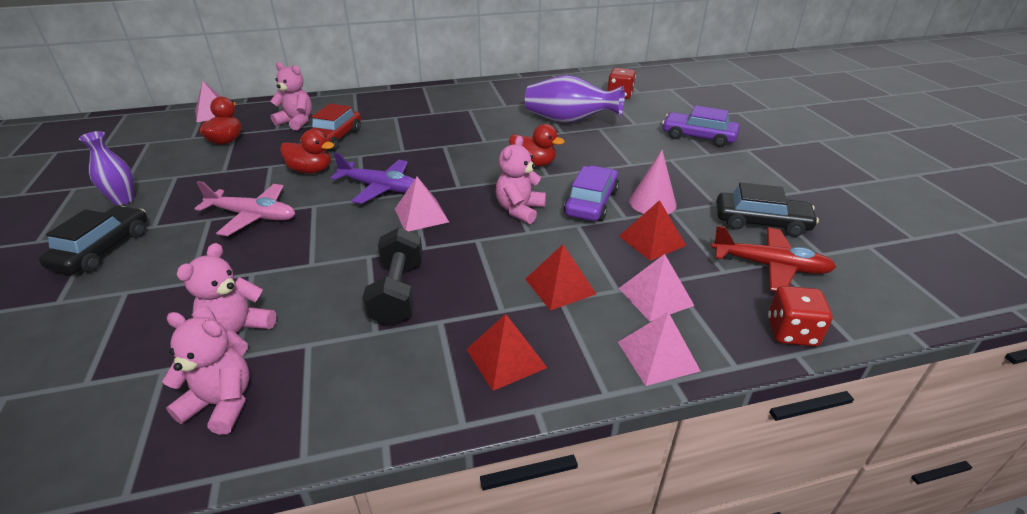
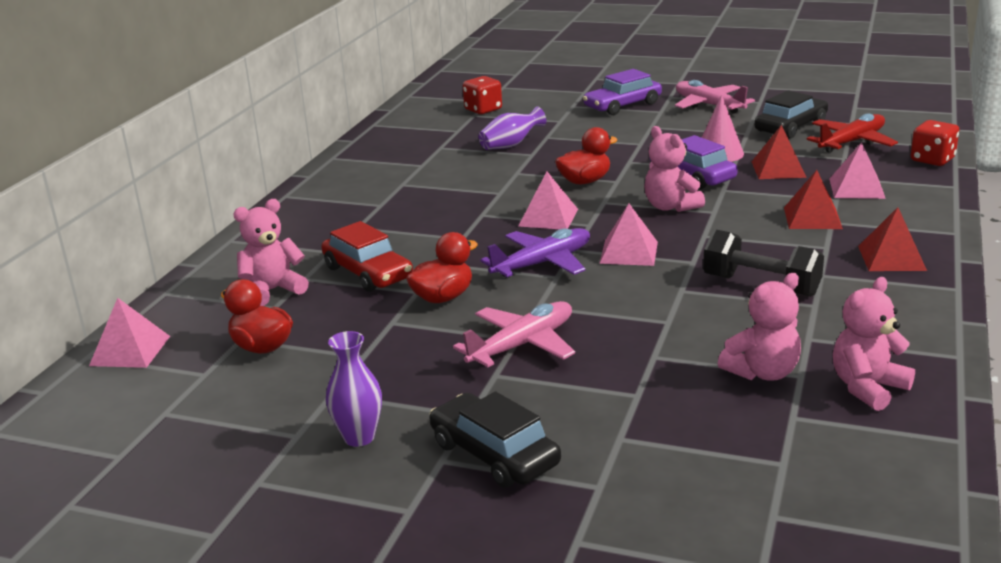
camera: 55 degrees left, 10 degrees down
(237, 333) = (762, 372): pink teddy bear -> pink teddy bear turned 90 degrees counterclockwise
(569, 121) = (511, 145): purple vase -> purple vase, size x0.59
(658, 356) = (927, 206): pink pyramid -> pink pyramid (548, 217)
(753, 170) = (709, 105): none -> pink plane

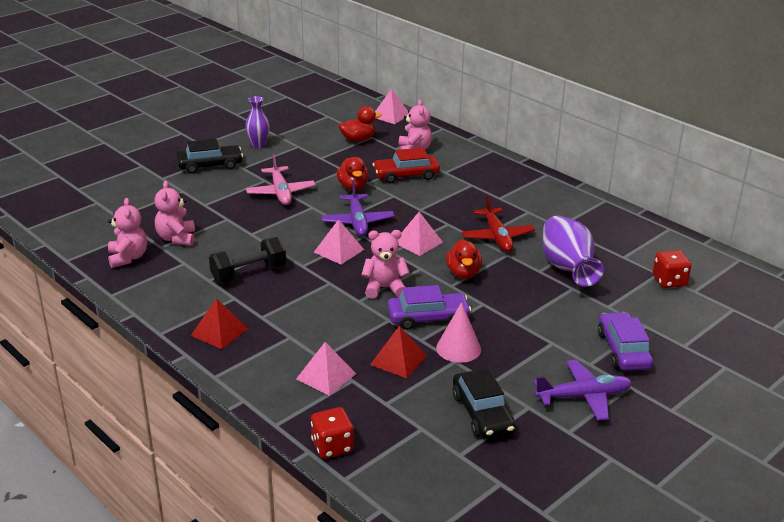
camera: 115 degrees right, 5 degrees up
(511, 145) = (567, 268): purple vase -> purple vase, size x1.69
(709, 105) = (583, 396): pink plane -> purple plane
(812, 218) = (304, 332): red pyramid -> none
(851, 142) = (414, 426): red plane -> red plane (497, 237)

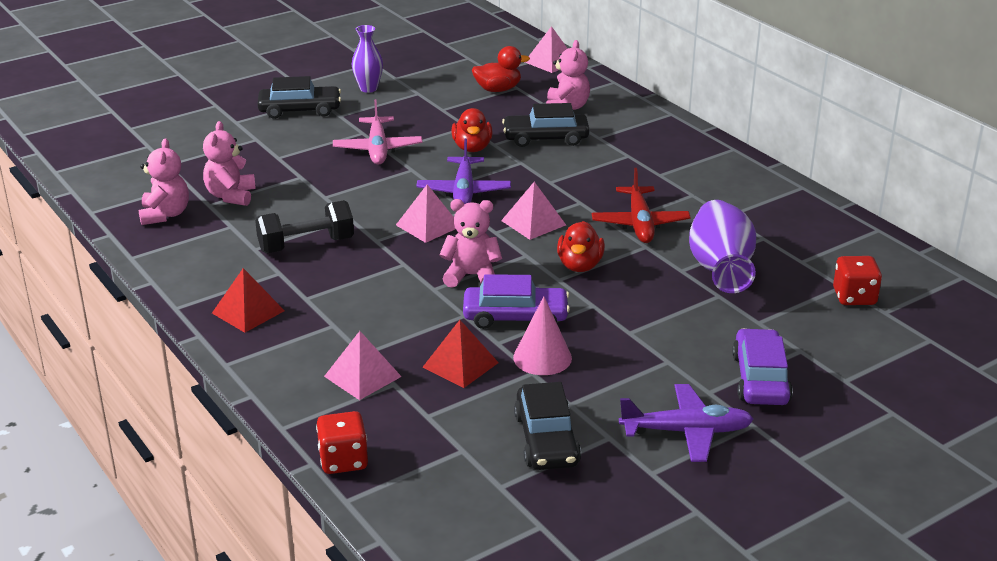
camera: 10 degrees right, 0 degrees up
(406, 175) = (545, 138): red car -> black car

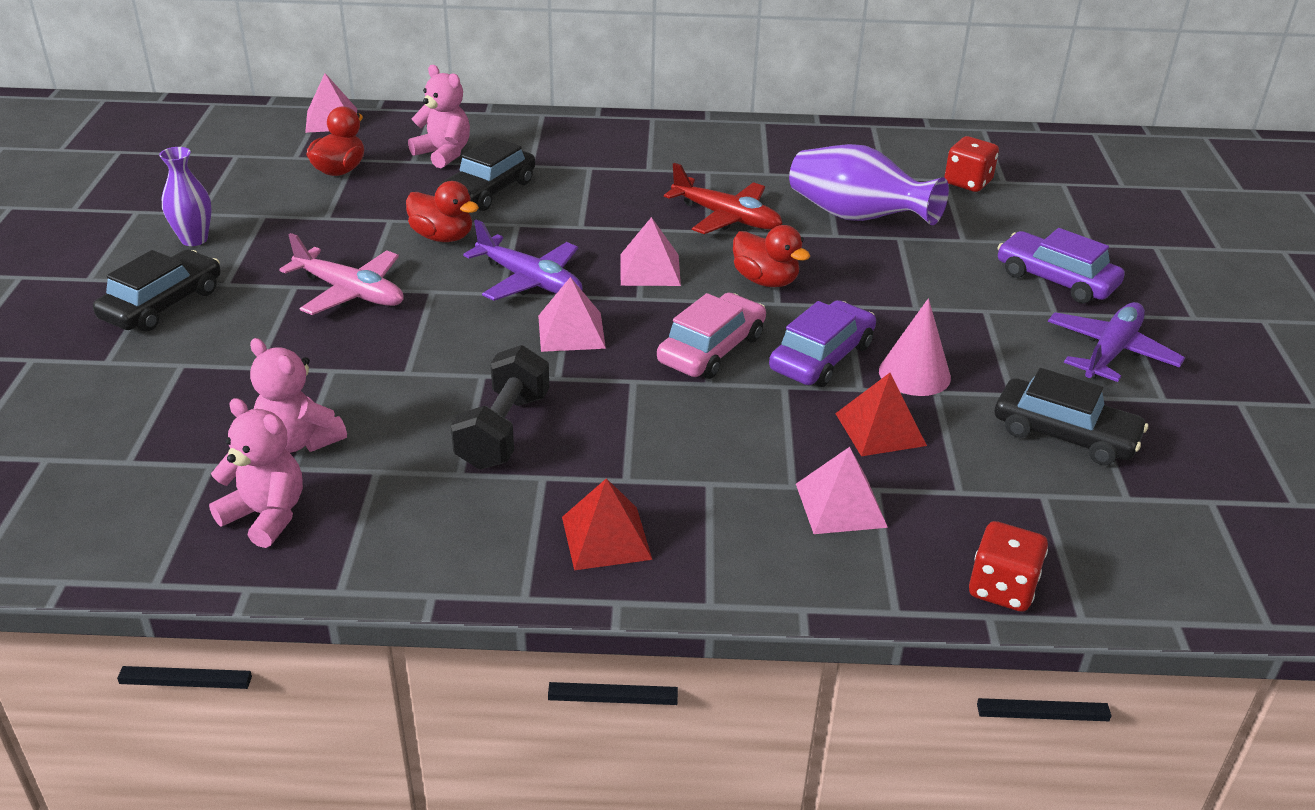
camera: 55 degrees left, 5 degrees up
(471, 276) = (711, 349): pink teddy bear -> pink car

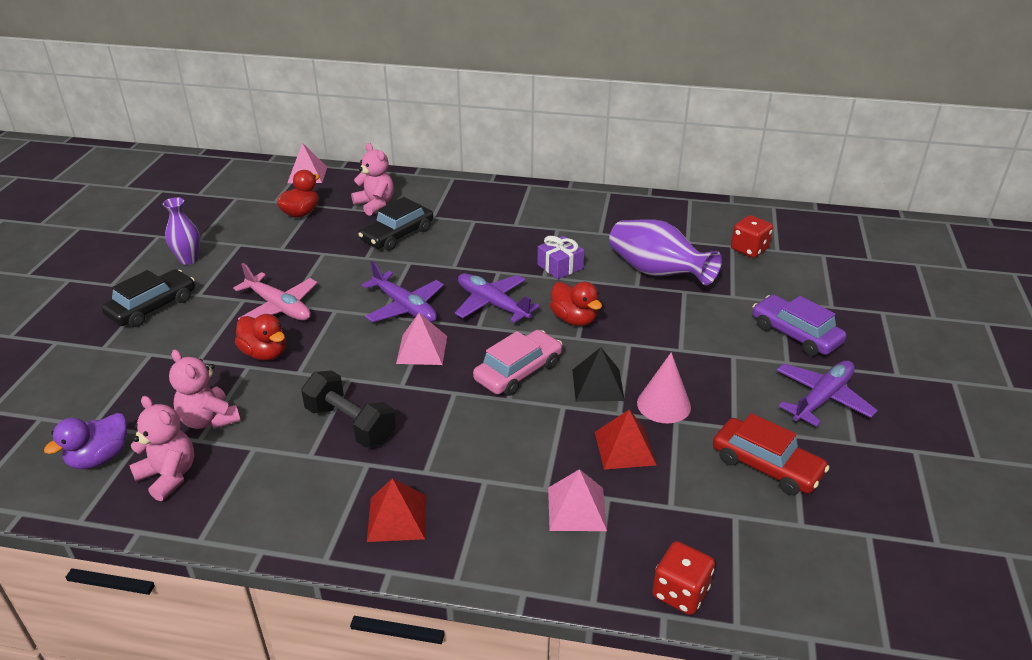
camera: 10 degrees right, 0 degrees up
(155, 502) = (100, 458): none -> purple duck
(443, 237) = (355, 269): red duck -> red duck (265, 353)
(503, 431) = (350, 424): black dumbbell -> black dumbbell turned 75 degrees counterclockwise
(650, 269) = (492, 304): pink pyramid -> purple plane
(726, 217) = (560, 266): red plane -> purple gift
(821, 357) = (597, 385): purple car -> black pyramid
(1064, 434) = (766, 465): black car -> red car

